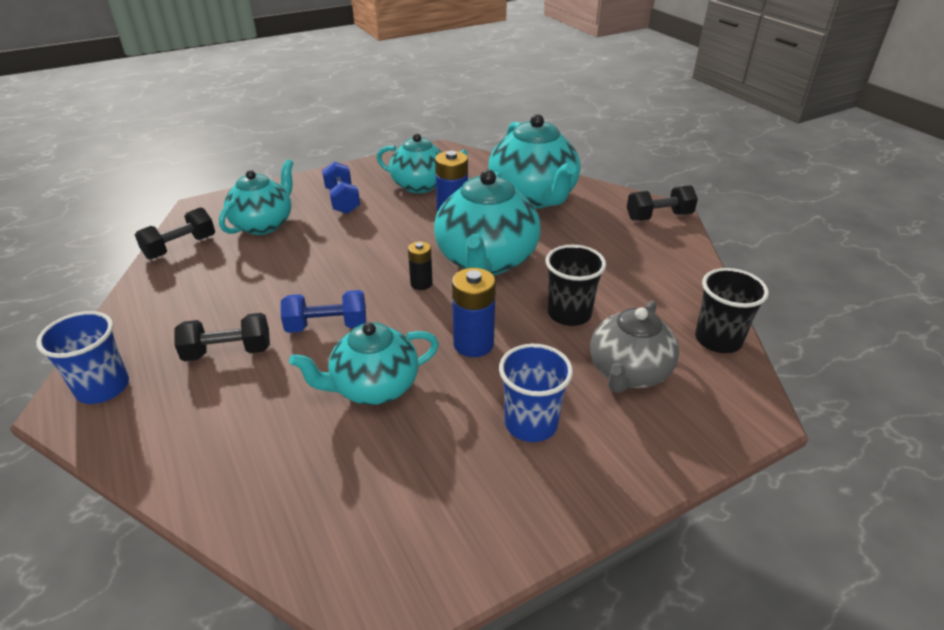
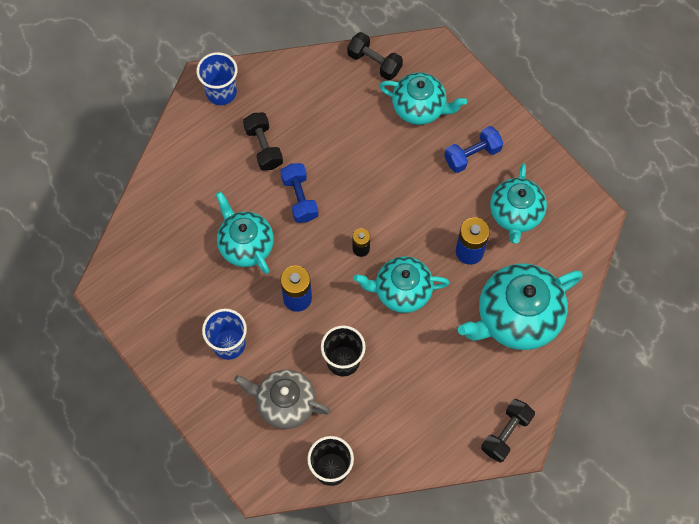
camera: 80 degrees right, 30 degrees up
(486, 261) = (401, 291): turquoise teapot -> turquoise teapot, size x0.66
(658, 217) = (506, 433): black dumbbell -> black dumbbell turned 60 degrees clockwise

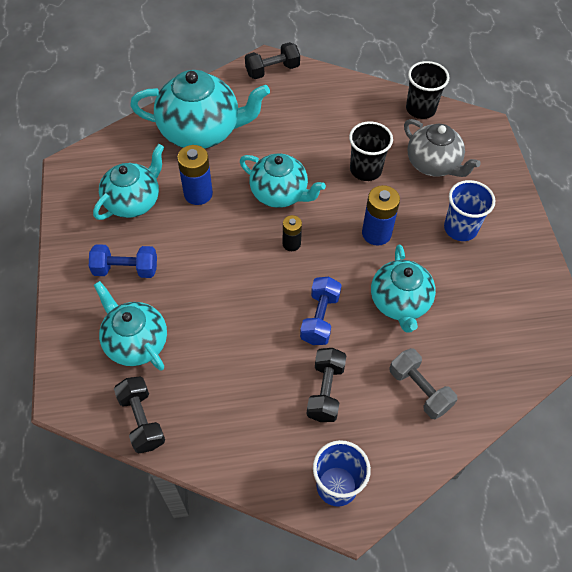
camera: 150 degrees left, 10 degrees down
(197, 184) = (419, 390): none -> grey dumbbell

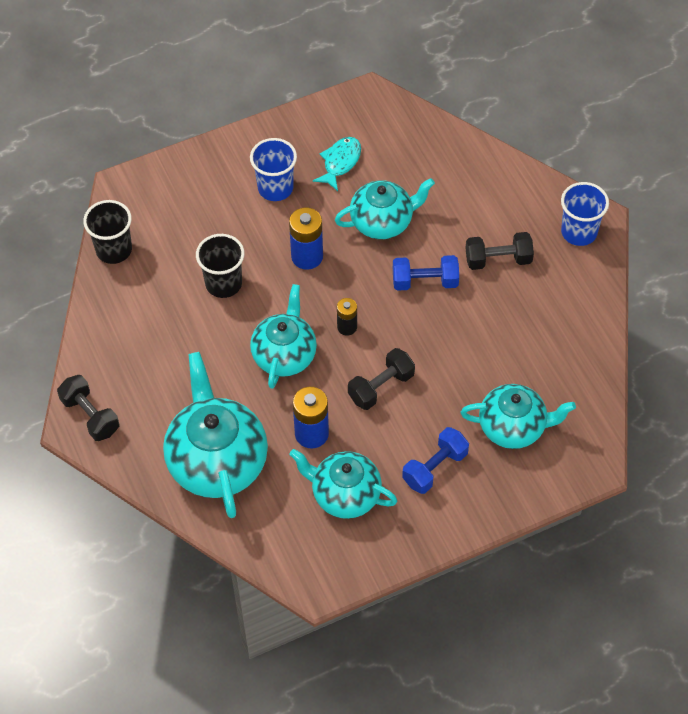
camera: 105 degrees left, 0 degrees up
(126, 269) = (435, 468): blue dumbbell -> blue dumbbell turned 60 degrees clockwise
(136, 342) = (513, 427): turquoise teapot -> turquoise teapot turned 120 degrees counterclockwise
(142, 420) = (587, 393): black dumbbell -> black dumbbell (381, 387)
(419, 390) = (467, 191): grey dumbbell -> none
(433, 164) = (195, 224): grey teapot -> none
(480, 287) = (340, 162): none -> turquoise fish

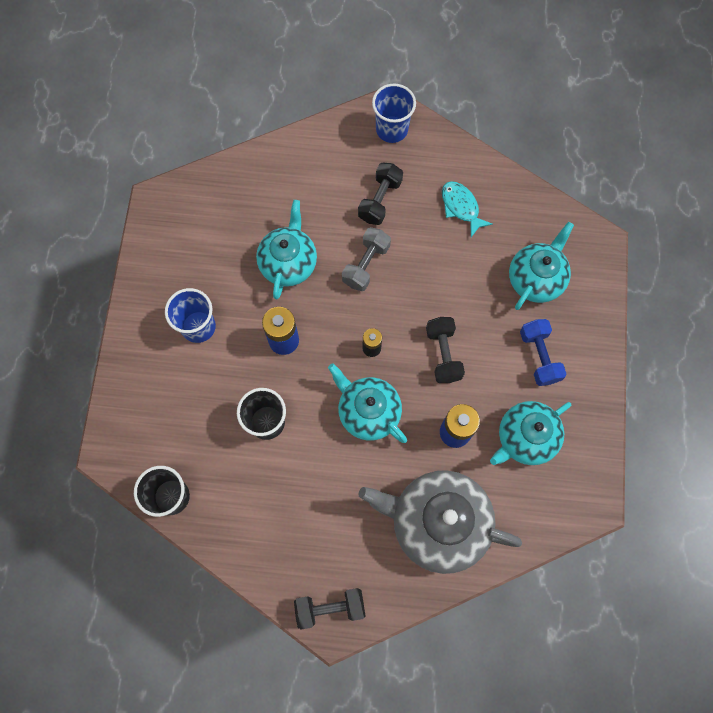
camera: 60 degrees left, 15 degrees up
(217, 461) = (437, 523): turquoise teapot -> grey teapot
(340, 162) = (208, 261): turquoise fish -> turquoise fish (461, 207)
(425, 281) = (366, 265): blue dumbbell -> grey dumbbell

